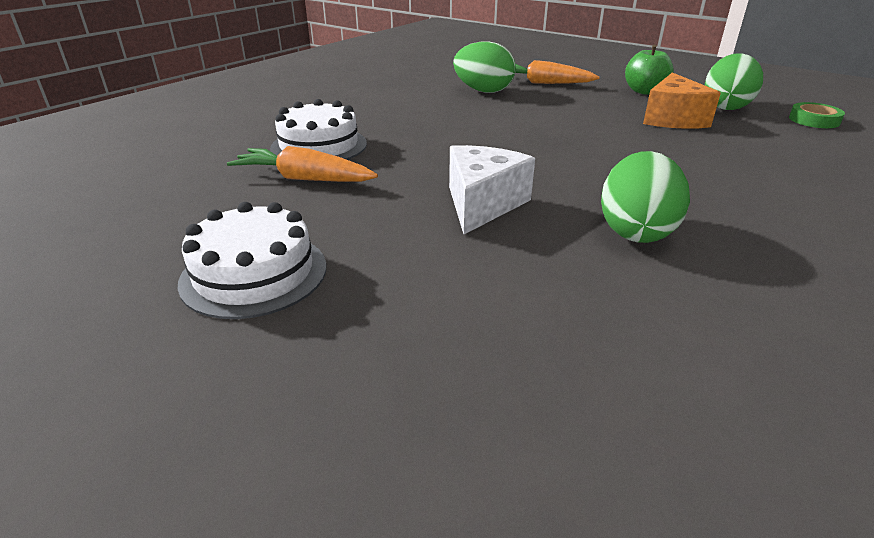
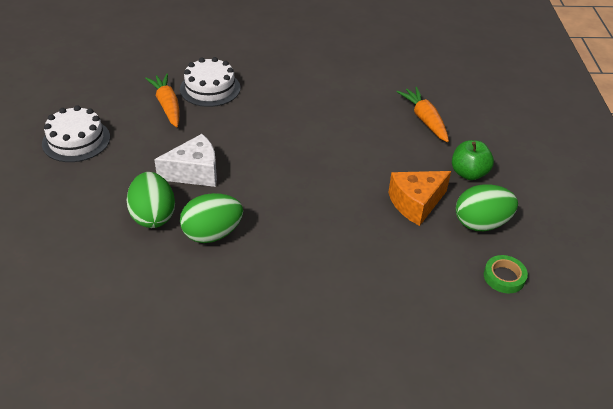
camera: 50 degrees right, 10 degrees up
(483, 91) = (371, 102): green egg -> green egg (153, 216)

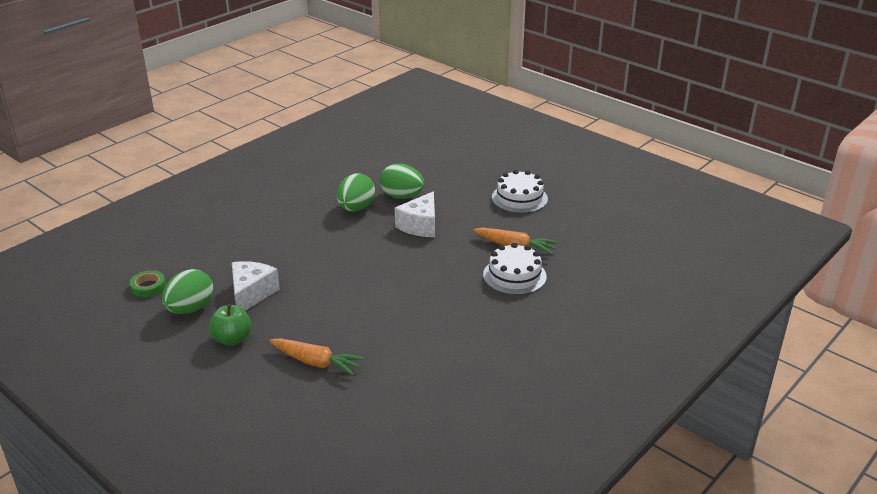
camera: 135 degrees right, 10 degrees down
(415, 203) = (251, 294): orange cheese -> white cheese

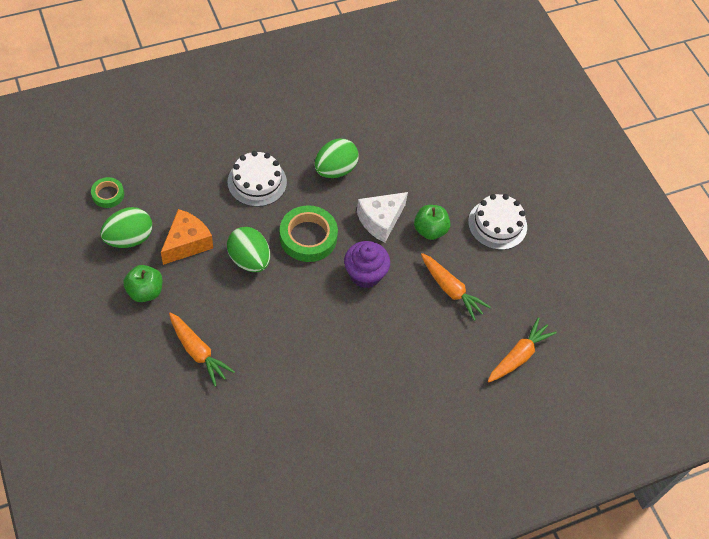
camera: 20 degrees right, 25 degrees up
(251, 294) = (187, 243): white cheese -> orange cheese
(364, 254) = (308, 237): none -> green tape
(402, 196) = (386, 172): green egg -> green egg (249, 260)
(433, 261) = (365, 274): none -> purple cupcake
(467, 218) = (430, 230): none -> green apple
(514, 275) = (426, 327): white cake -> white cake (257, 182)
(606, 266) = (519, 356): none -> orange carrot

